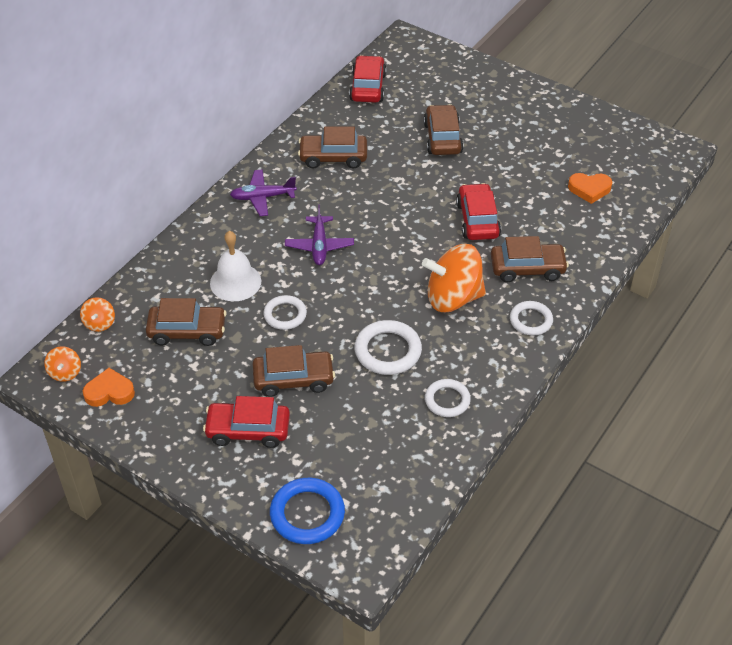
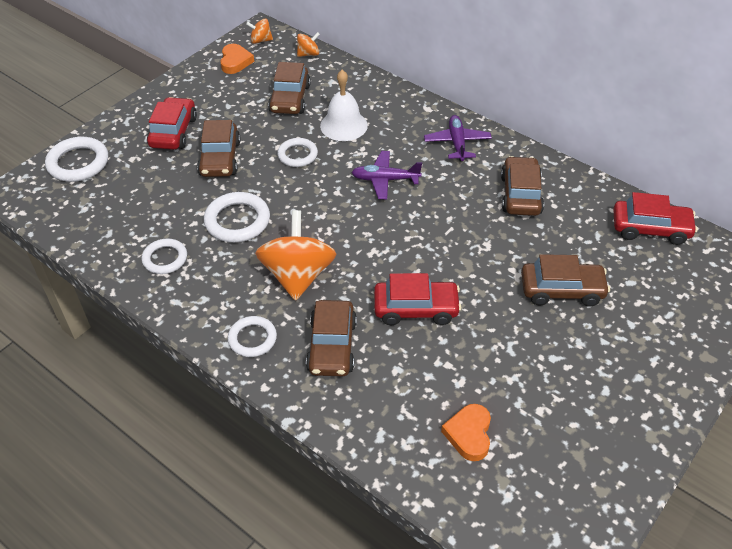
camera: 95 degrees right, 0 degrees up
(99, 323) = (308, 54): orange spinning top -> orange spinning top turned 150 degrees clockwise
(307, 514) = (78, 163): blue ring -> white ring

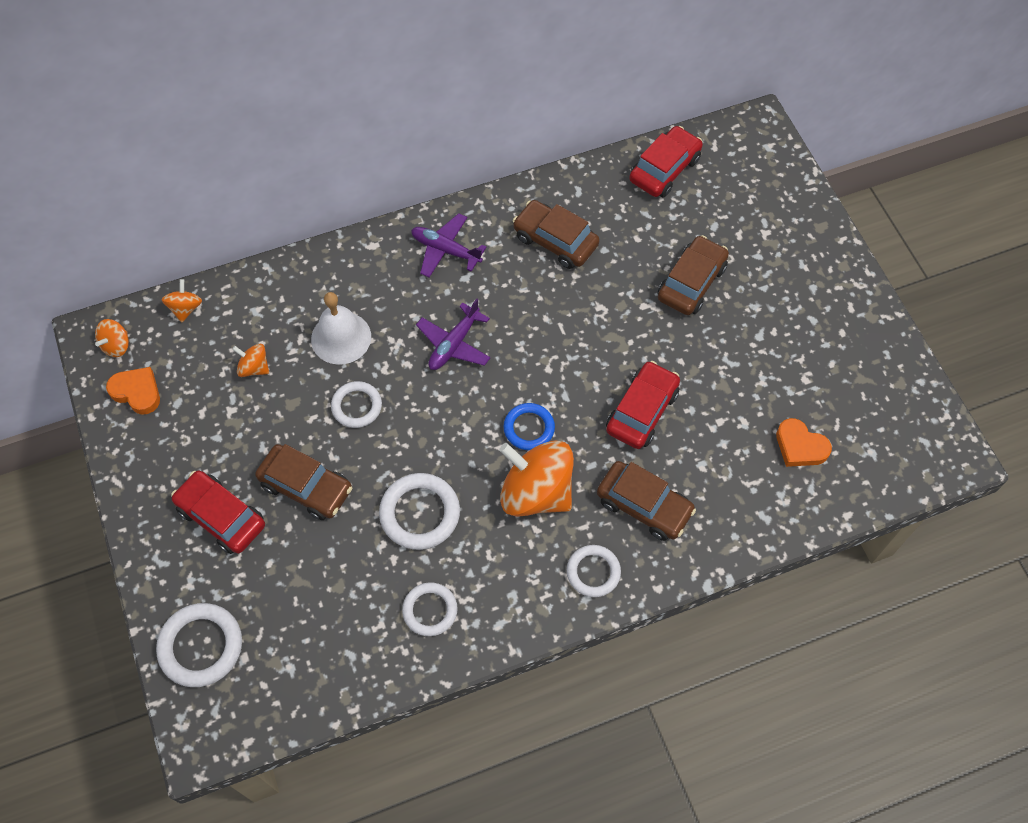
camera: 60 degrees left, 15 degrees up
(290, 99) = (254, 367): brown car -> orange spinning top
(348, 248) = (529, 428): none -> blue ring

